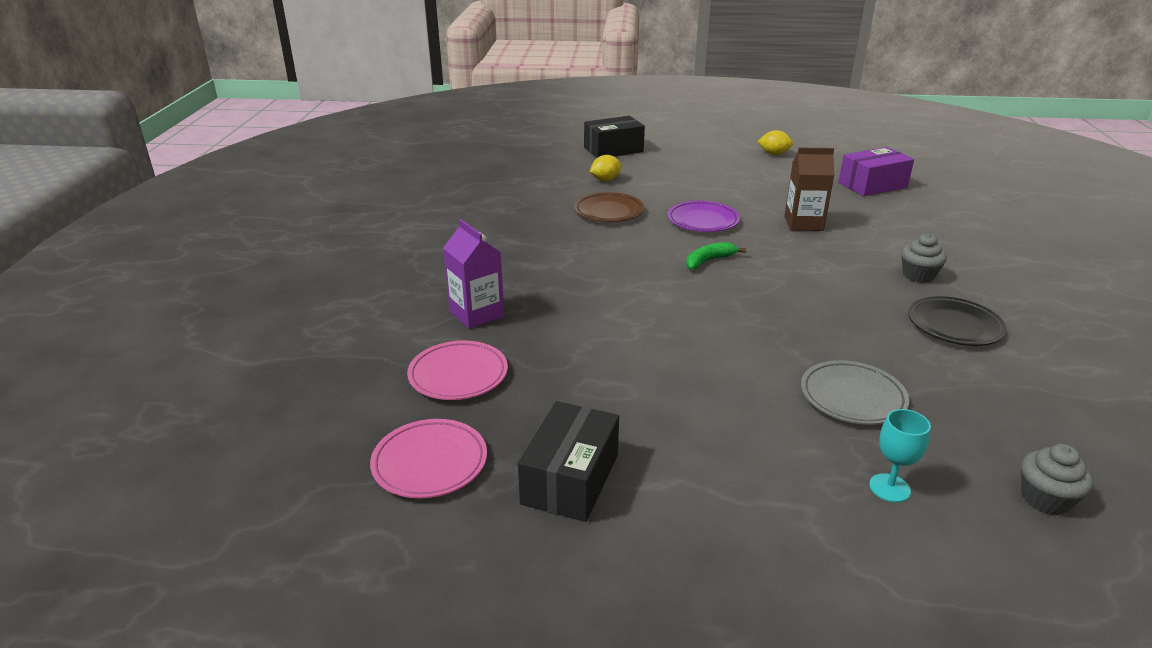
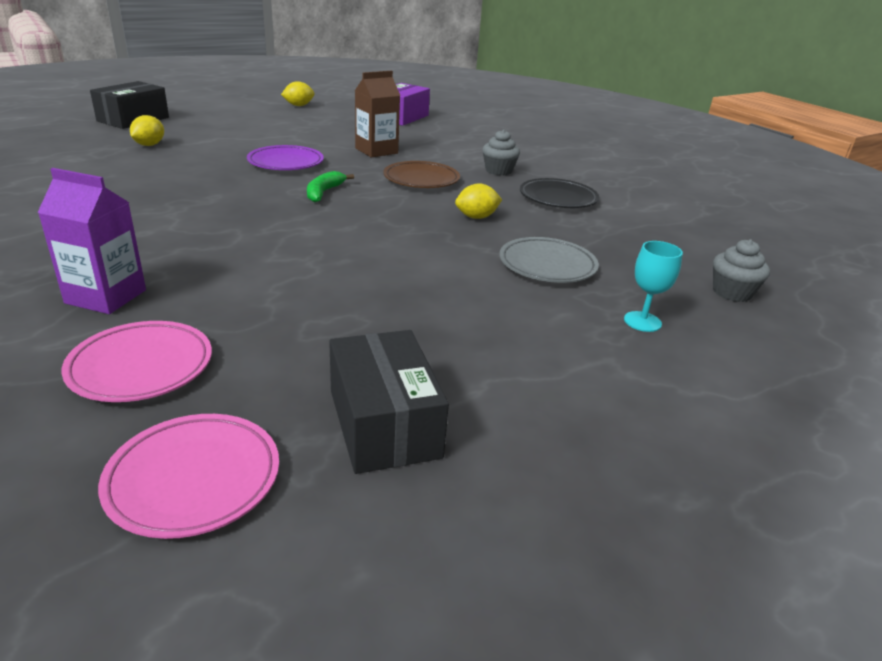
camera: 40 degrees left, 0 degrees up
(609, 212) = (180, 170): brown plate -> brown plate (421, 180)
(833, 324) = (476, 217): none -> yellow lemon

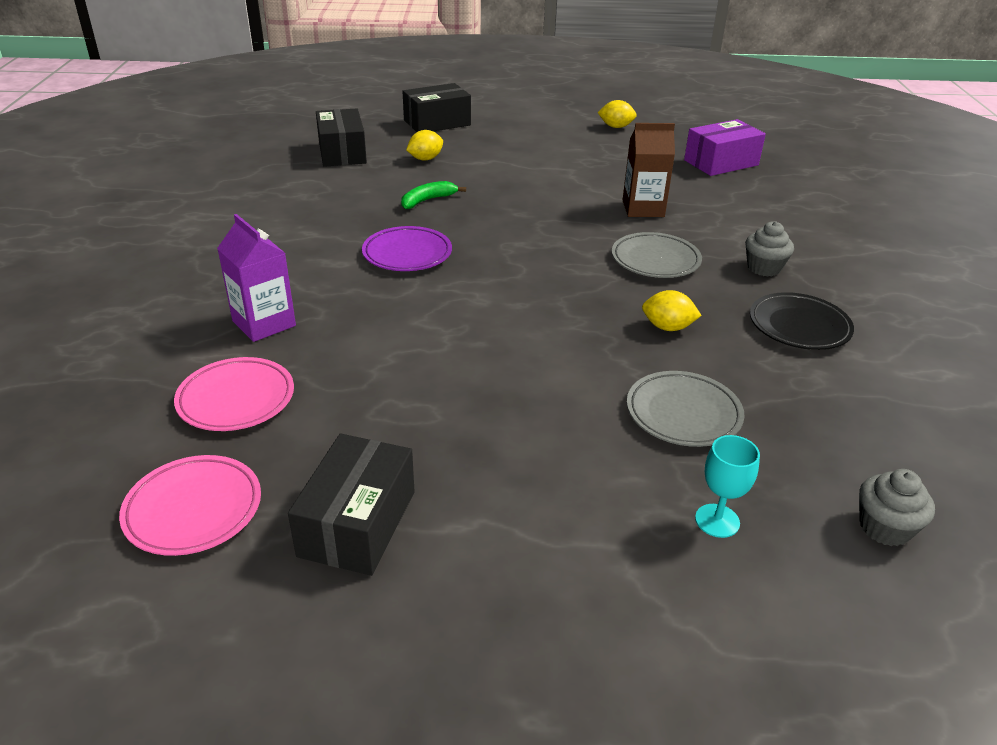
camera: 35 degrees right, 5 degrees up
(53, 151) = (342, 153): none -> black box
(286, 163) = (531, 207): purple plate -> purple plate (407, 254)
(324, 192) = (535, 254): green banana -> green banana (428, 200)
(421, 180) = (655, 260): brown plate -> grey plate

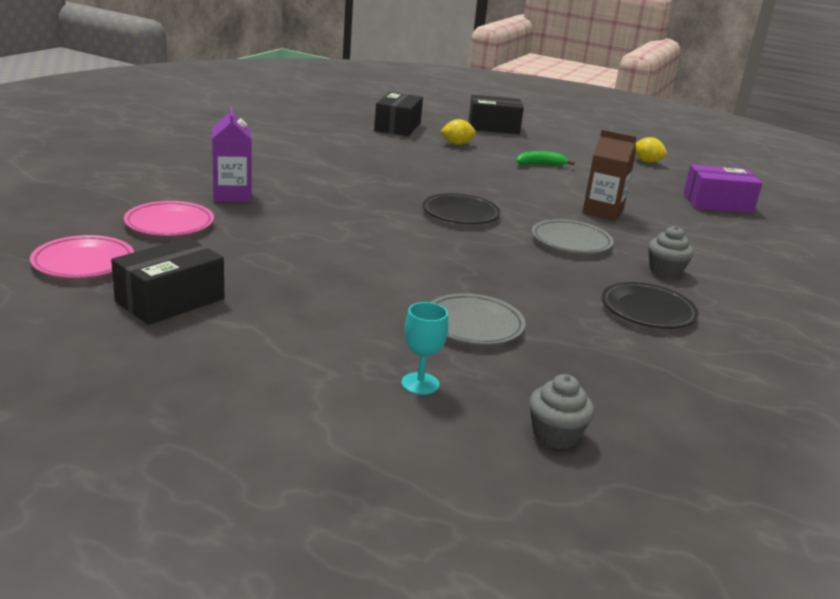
camera: 25 degrees right, 10 degrees down
(407, 254) = (375, 188): purple plate -> none
(428, 200) = (428, 165): green banana -> green banana (540, 164)
(524, 260) = (460, 214): none -> black plate
(667, 327) = (527, 279): yellow lemon -> none

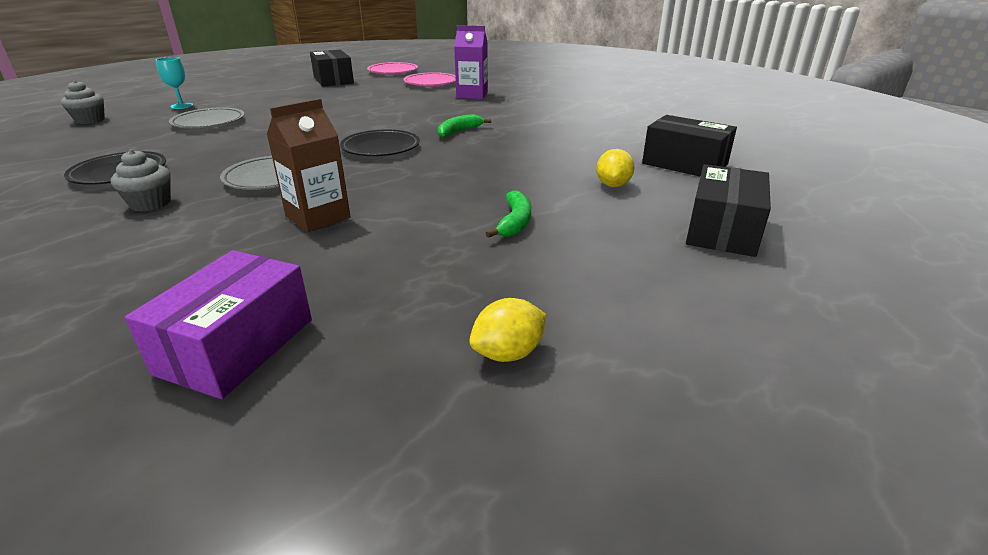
camera: 115 degrees right, 5 degrees up
(384, 190) = (459, 131): none -> green banana

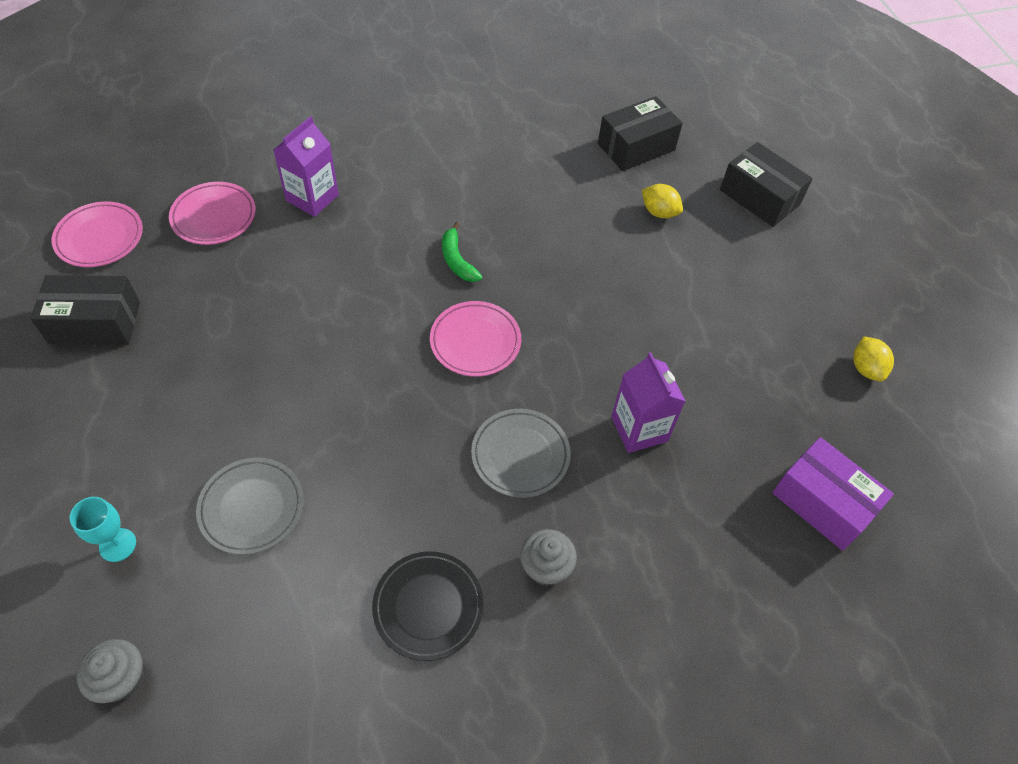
camera: 70 degrees left, 25 degrees up
(318, 217) = (639, 429): brown carton -> purple carton
(381, 148) = (475, 342): black plate -> pink plate
(514, 222) = (703, 301): green banana -> none

